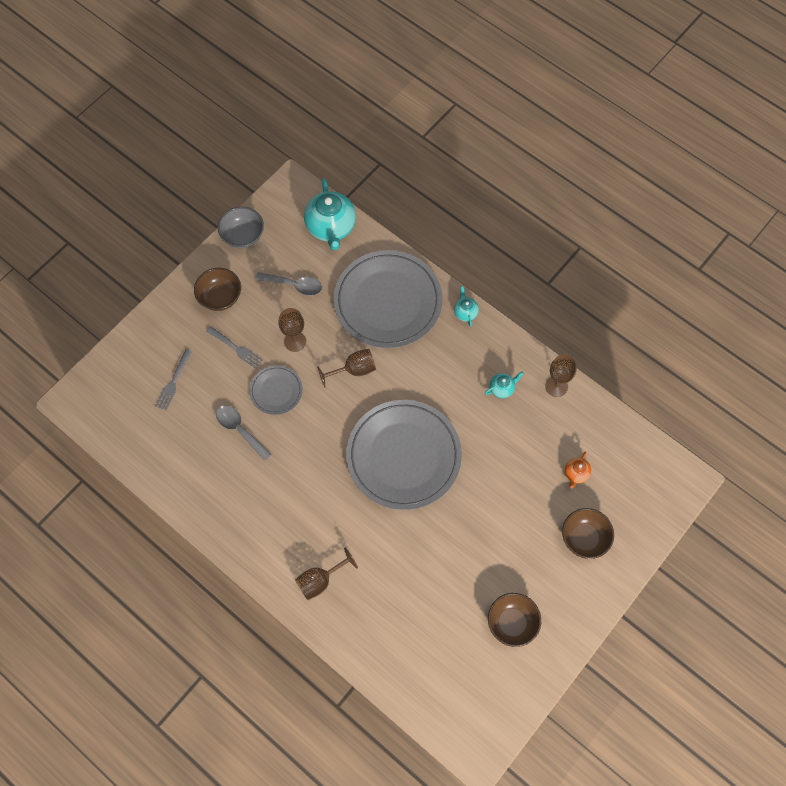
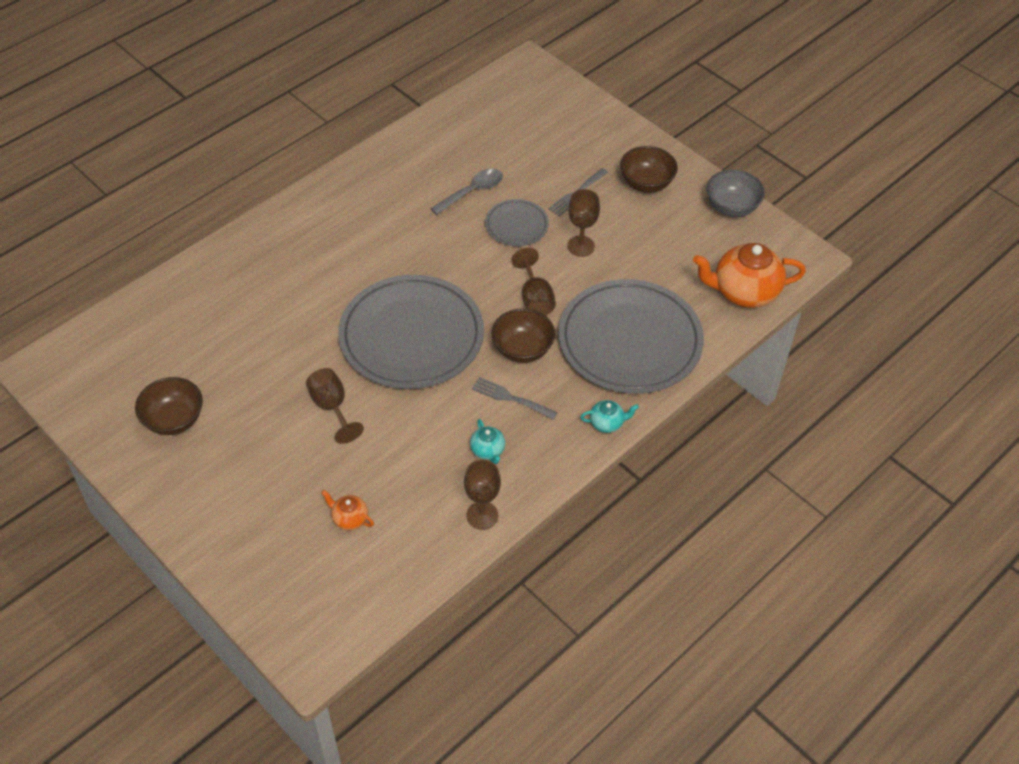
camera: 95 degrees right, 15 degrees down
(173, 381) = (540, 141): grey fork -> grey fork (511, 398)
(294, 285) = (659, 250): grey spoon -> none
(320, 580) = (277, 248): brown goblet -> brown goblet (332, 407)
(331, 227) = (744, 292): turquoise teapot -> orange teapot
(584, 538) = (258, 514): brown bowl -> brown bowl (522, 349)

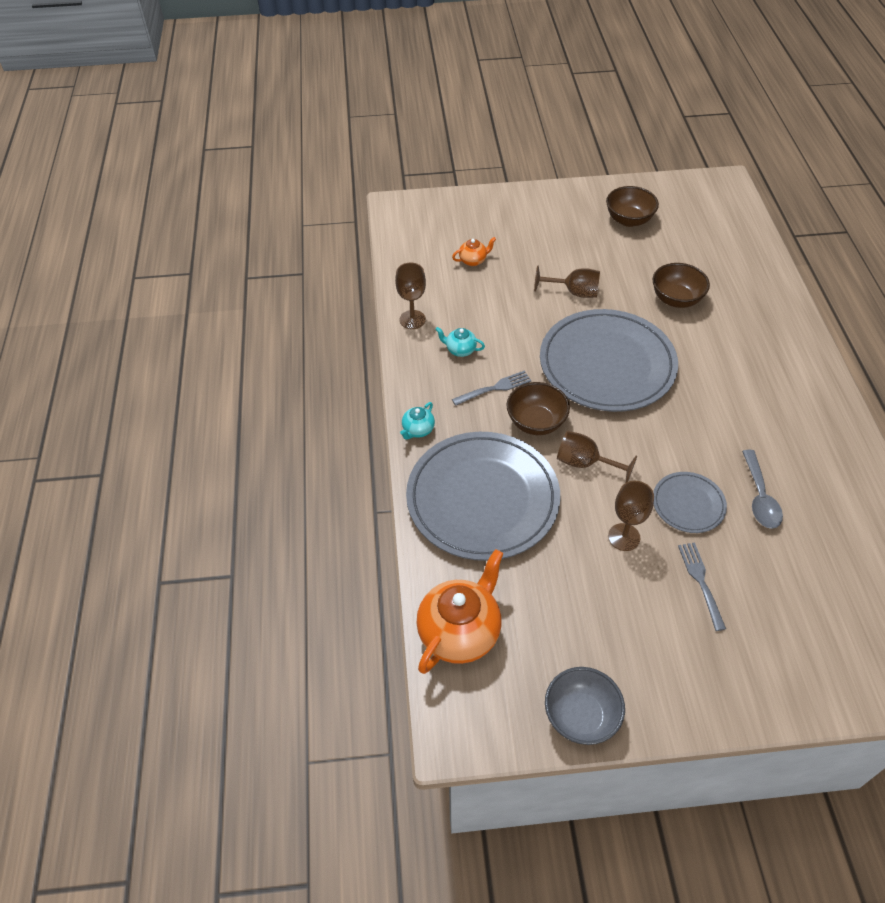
camera: 130 degrees right, 0 degrees up
(646, 183) = (675, 658): brown bowl -> brown bowl (676, 299)

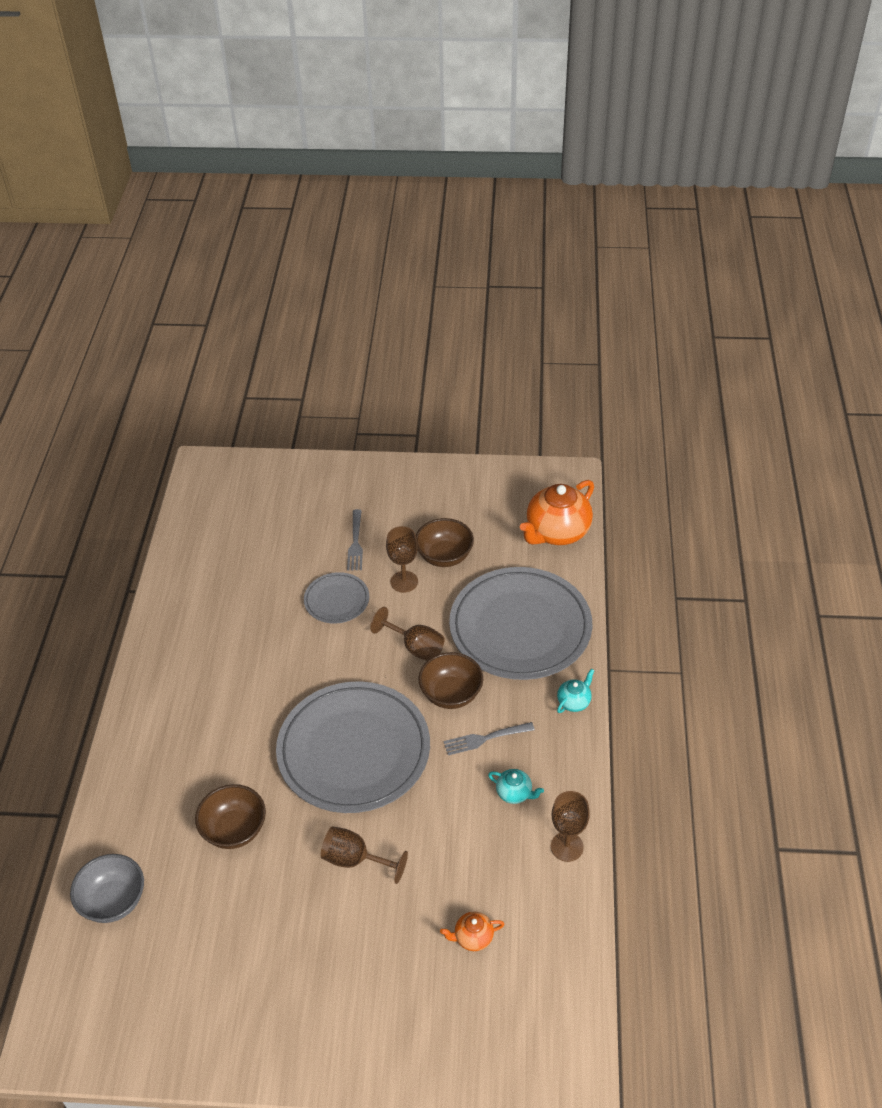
camera: 170 degrees left, 5 degrees down
(580, 716) = (479, 476): grey bowl -> grey bowl (113, 901)
(628, 220) = (230, 984): brown bowl -> brown bowl (444, 556)
(759, 497) = (271, 598): grey spoon -> none

